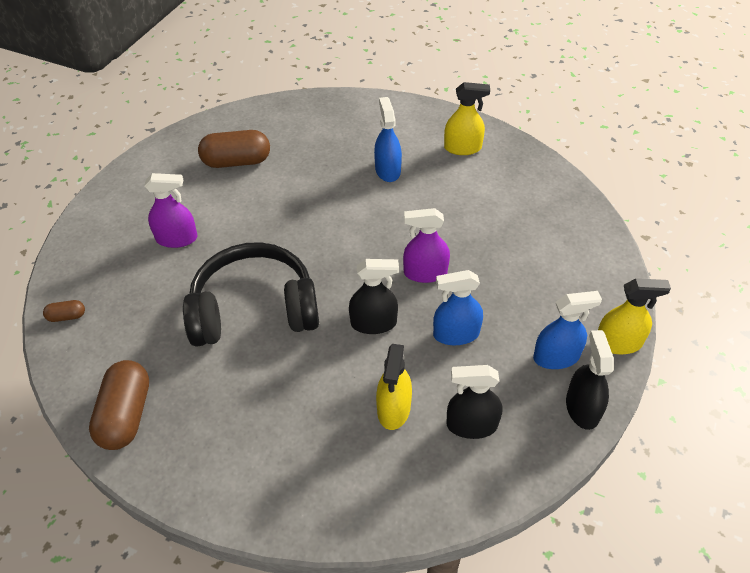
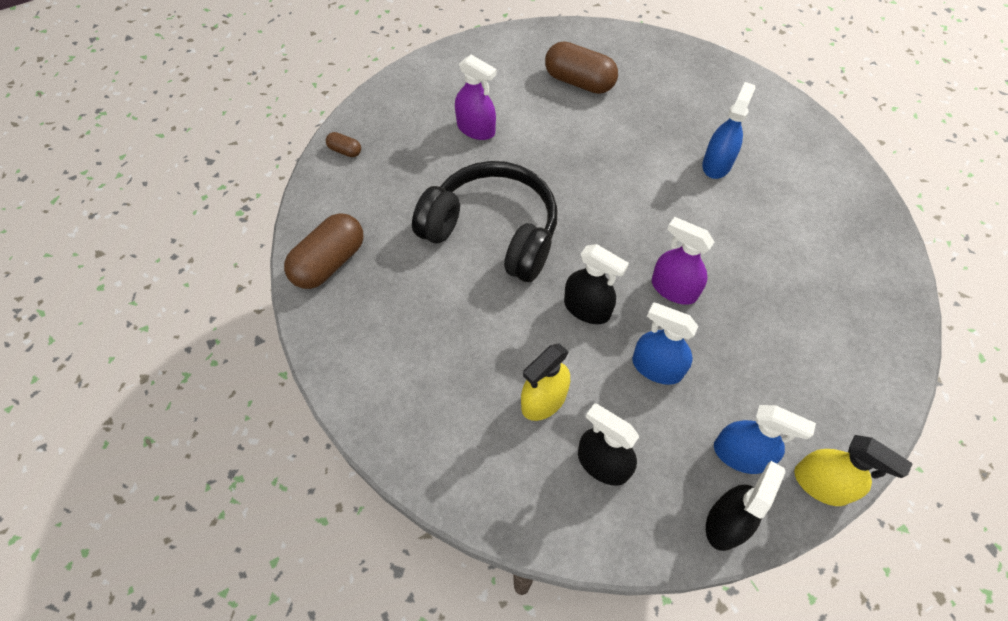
camera: 35 degrees right, 10 degrees up
(462, 148) = (815, 181): yellow spray bottle -> none

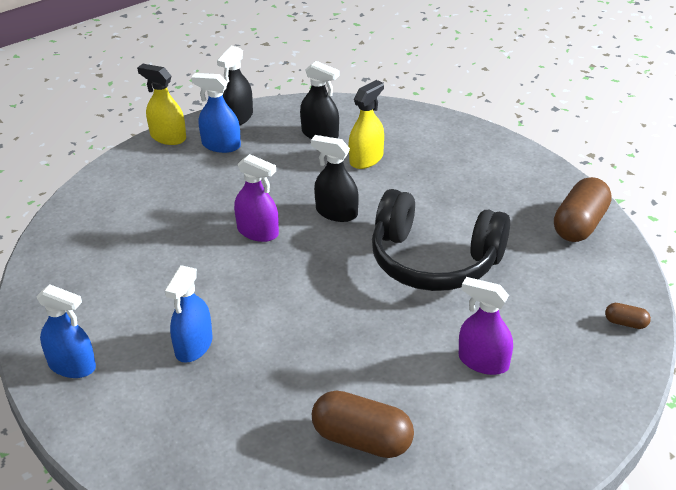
camera: 175 degrees right, 20 degrees down
(656, 367) = (278, 182): blue spray bottle -> blue spray bottle (72, 366)

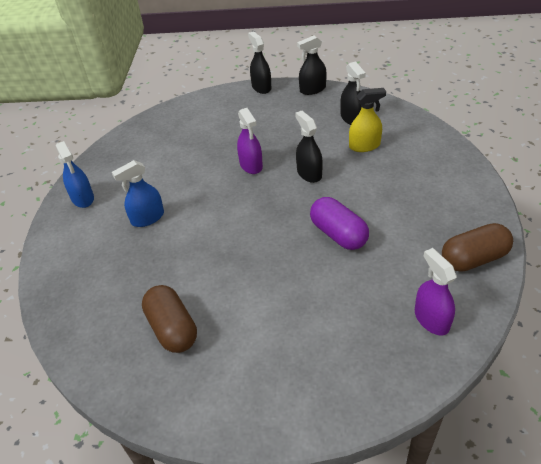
camera: 40 degrees right, 5 degrees up
(168, 137) = (261, 87): yellow spray bottle -> black spray bottle
(221, 145) = (285, 103): blue spray bottle -> none
(434, 260) = (338, 234): black headphones -> purple capsule
(483, 362) = (298, 322): purple spray bottle -> purple spray bottle (431, 319)
(626, 323) = (432, 352): brown capsule -> none

